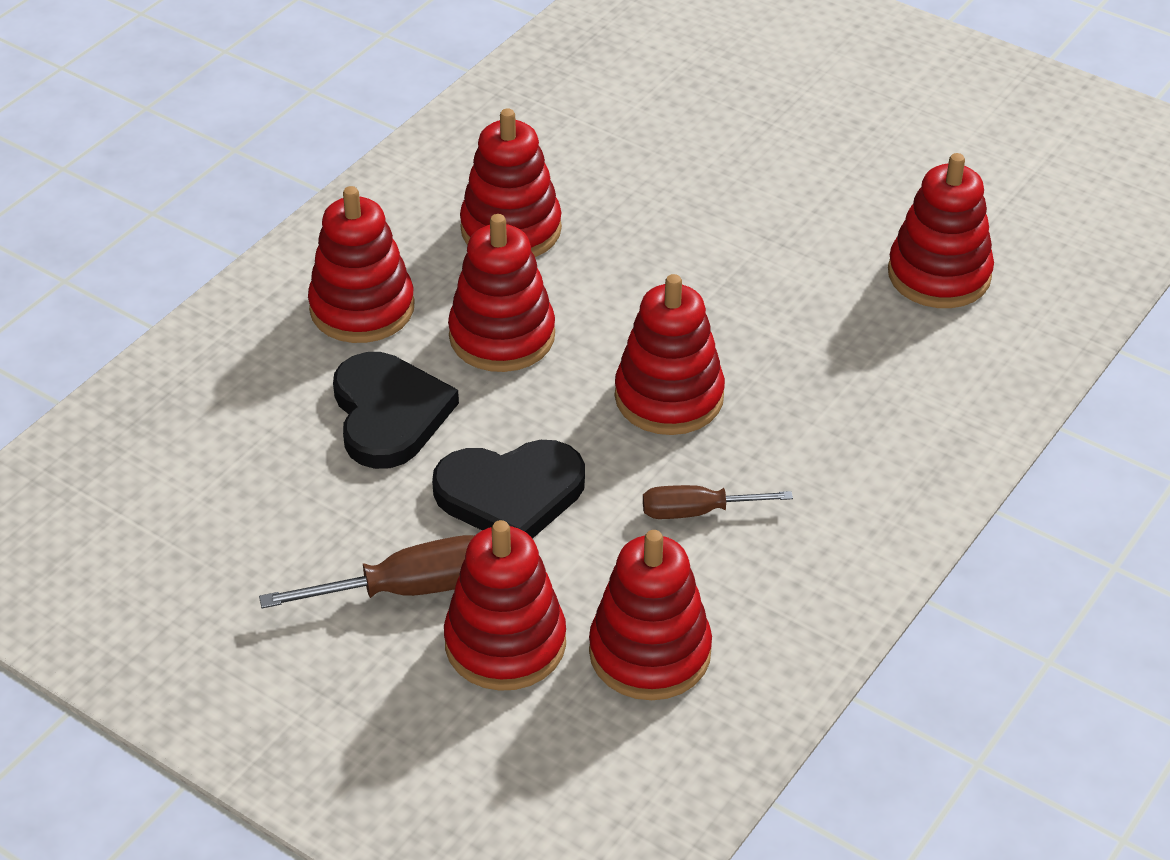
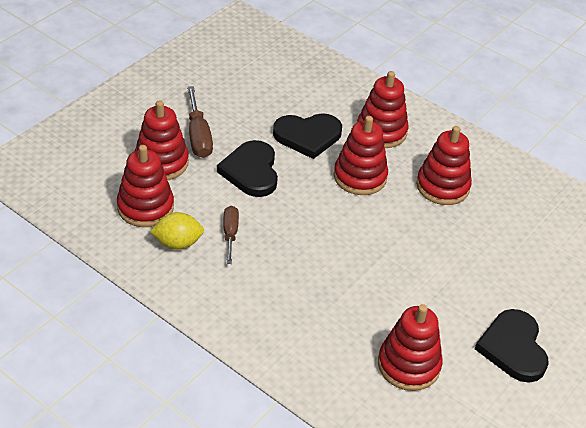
camera: 90 degrees right, 0 degrees up
(669, 397) = (312, 233): red stacking toy -> none
(741, 588) = (177, 243): none -> yellow lemon
(867, 164) = (513, 348): none -> black heart

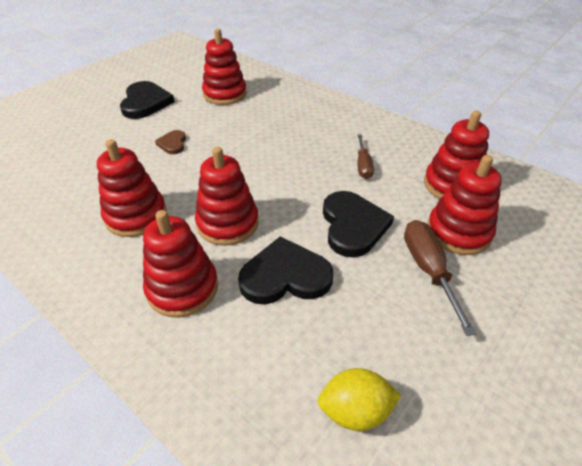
camera: 175 degrees left, 0 degrees up
(177, 243) = (408, 157): yellow lemon -> yellow lemon (355, 410)
(445, 271) = (173, 144): none -> brown heart

